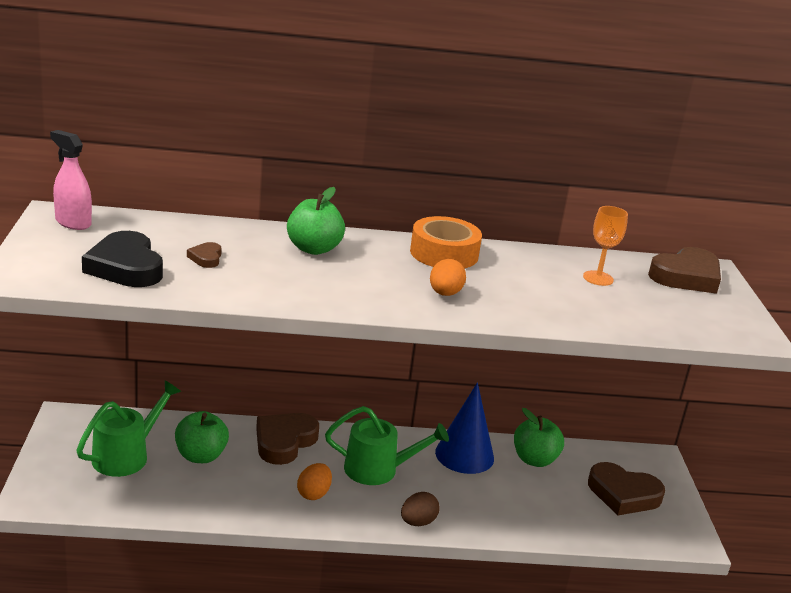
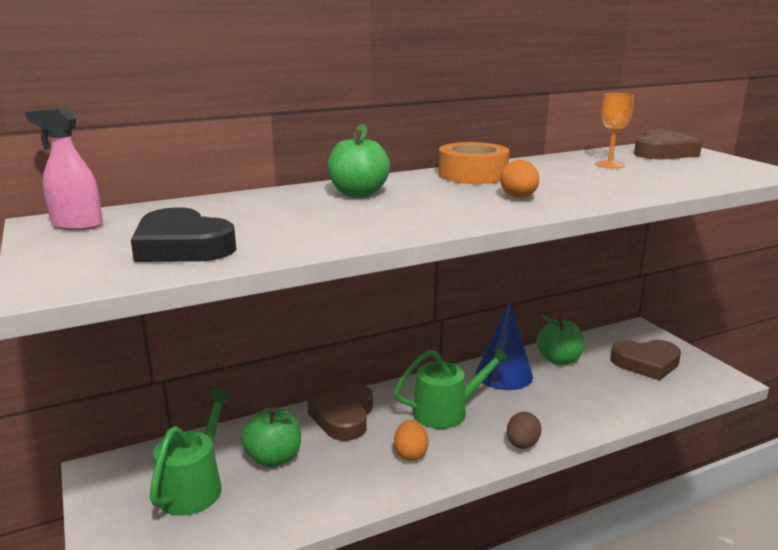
camera: 20 degrees left, 5 degrees down
(206, 258) = (262, 221): brown heart -> none

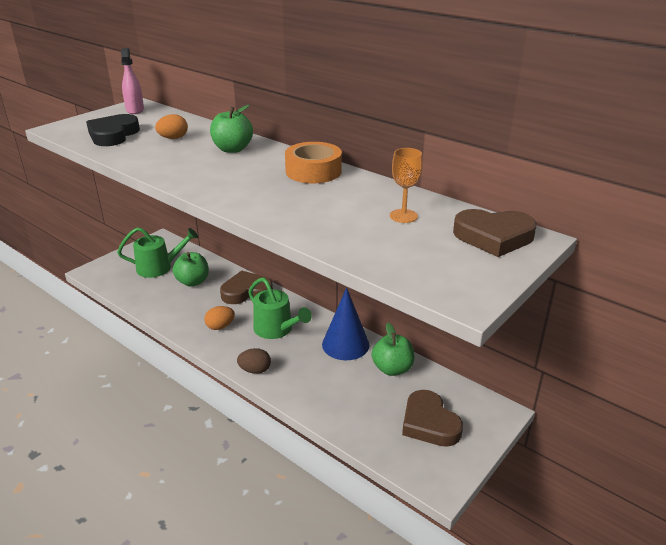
camera: 65 degrees right, 10 degrees up
(518, 197) = (260, 193): orange egg -> orange egg (173, 138)

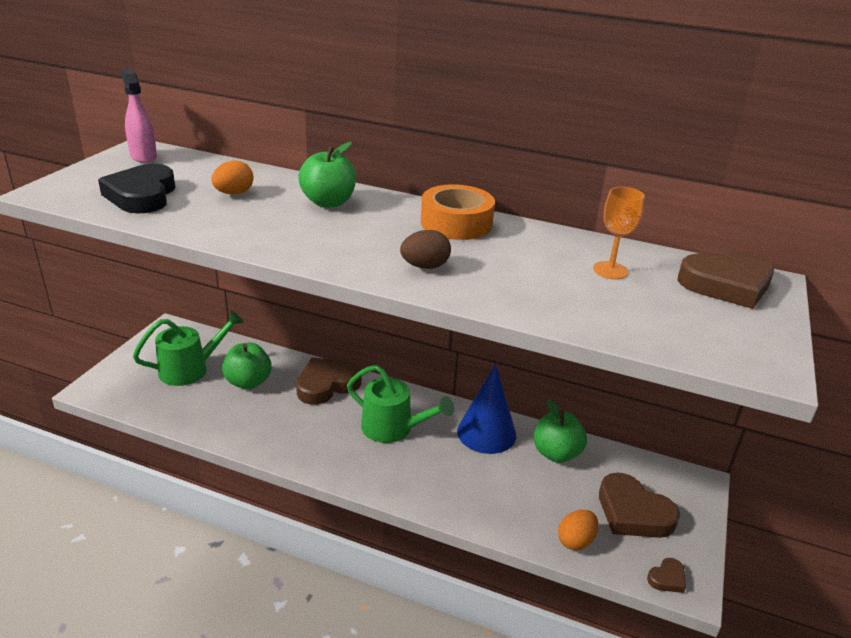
camera: 20 degrees left, 0 degrees up
(220, 326) = (319, 437): orange egg -> orange egg (575, 541)
(255, 370) = (396, 488): brown egg -> brown egg (425, 266)
(427, 476) = (667, 578): none -> brown heart

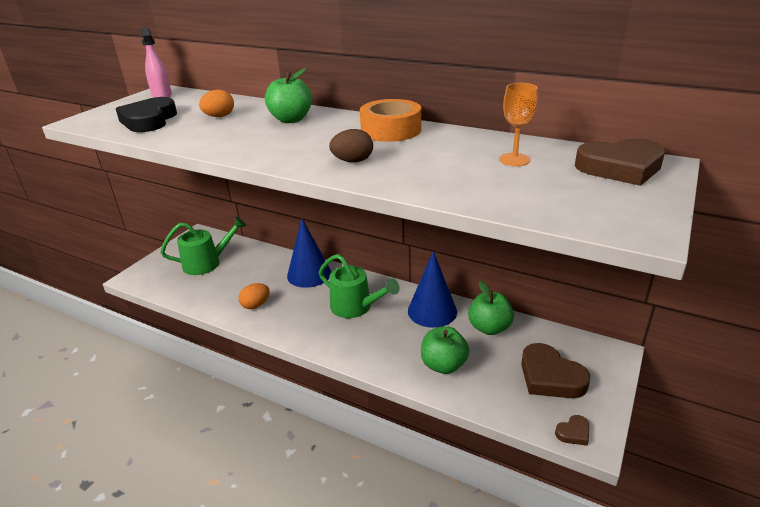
camera: 10 degrees right, 0 degrees up
(248, 382) = (248, 272): green apple -> green apple (443, 365)
(327, 384) = (309, 274): brown heart -> blue cone
(575, 541) = (495, 399): orange egg -> orange egg (256, 305)

